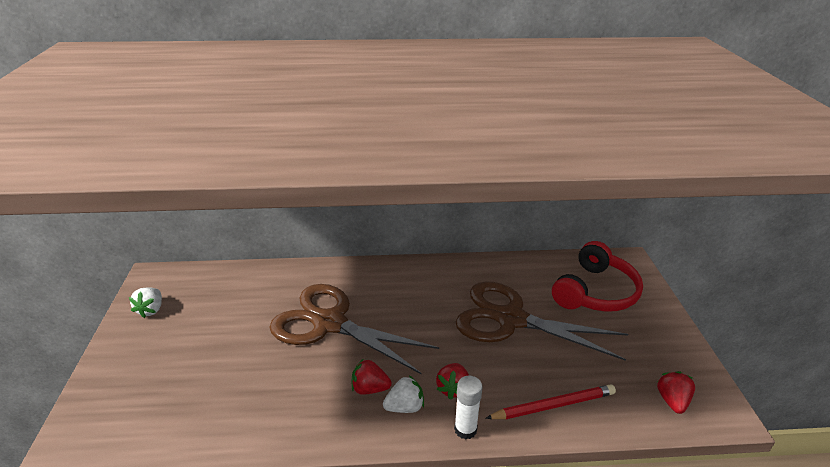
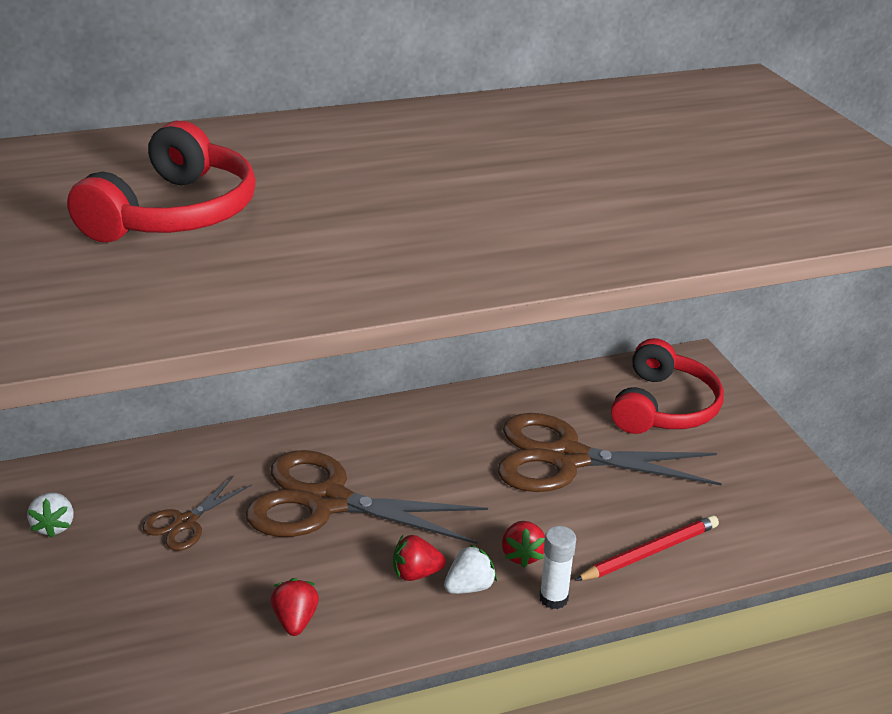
camera: 15 degrees left, 0 degrees up
(189, 91) = (175, 213): none -> red headphones
(231, 322) = (185, 522): none -> brown scissors
(672, 401) = (784, 523): red strawberry -> red strawberry (295, 620)

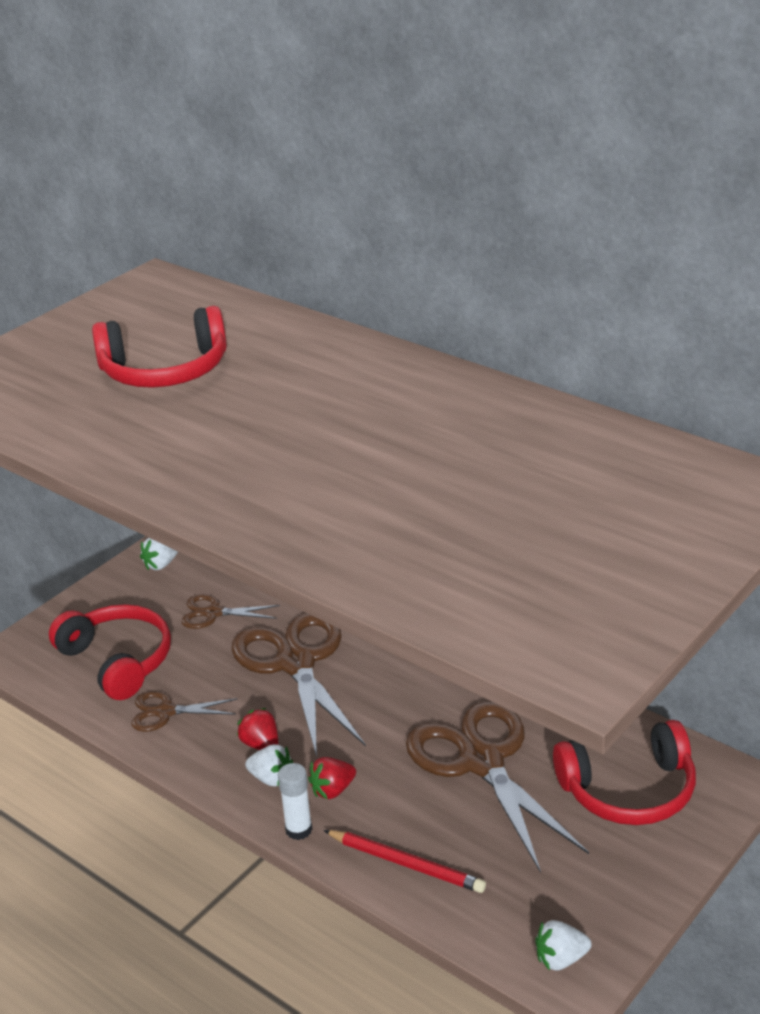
camera: 60 degrees right, 0 degrees up
(169, 623) = (118, 661): none -> red headphones
(295, 620) = (165, 712): red strawberry -> brown scissors
(811, 519) = (560, 959): none -> white strawberry

